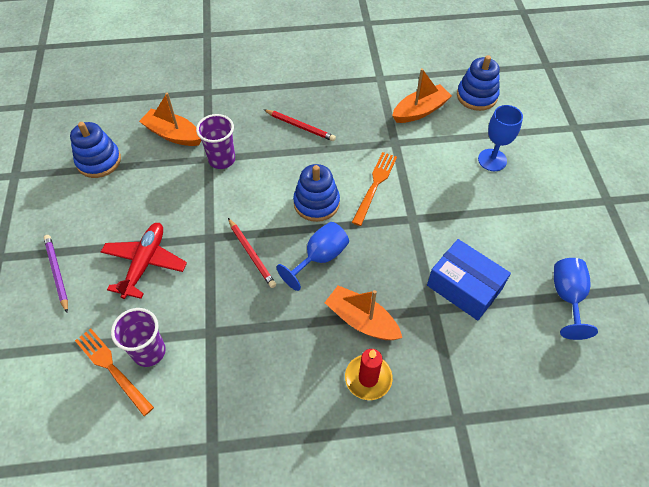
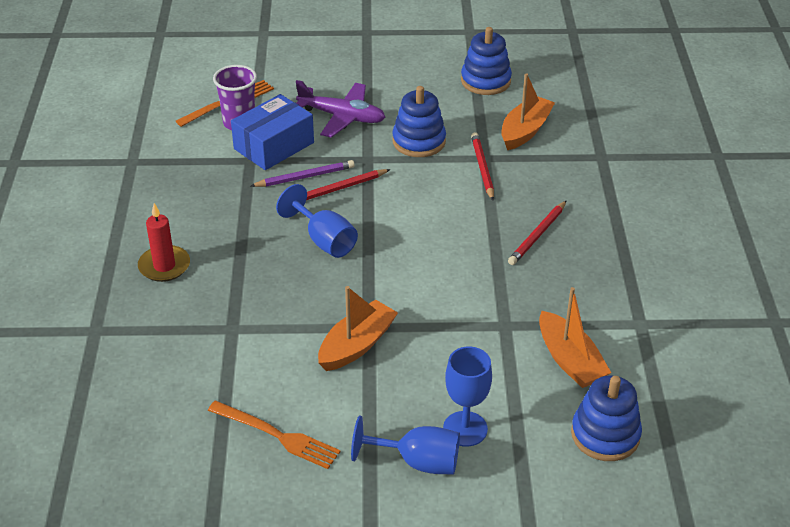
camera: 95 degrees right, 15 degrees down
(57, 273) = (341, 66): purple pencil -> purple pencil (305, 177)
(145, 263) = (342, 117): red plane -> purple plane
(222, 159) = (482, 168): purple cup -> red pencil
(316, 203) = (405, 242): blue stacking toy -> blue stacking toy (419, 141)
(361, 320) = (234, 267): orange boat -> orange boat (357, 345)
(375, 185) = (428, 297): orange fork -> orange fork (277, 436)
(464, 287) = (255, 361): blue box -> blue box (274, 146)
(567, 297) = (215, 463): blue goblet -> blue goblet (418, 462)

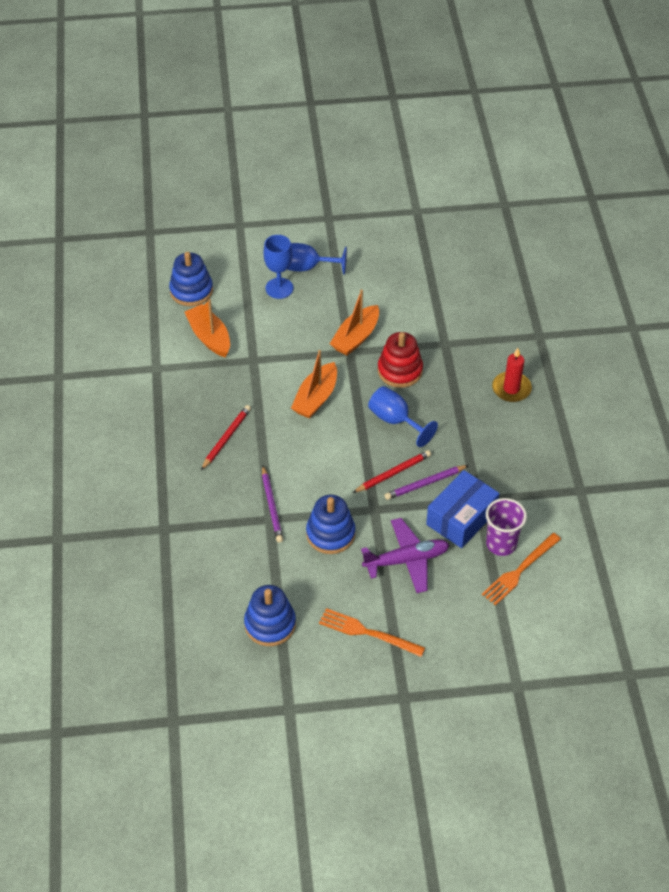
camera: 175 degrees right, 10 degrees up
(277, 436) = (395, 276): orange fork -> orange fork (367, 632)
(304, 297) = (400, 370): none -> red stacking toy
(342, 117) = (406, 560): purple plane -> purple plane turned 150 degrees clockwise
(482, 168) = (271, 506): red pencil -> purple pencil
(525, 131) = (232, 555): orange boat -> orange boat (316, 398)

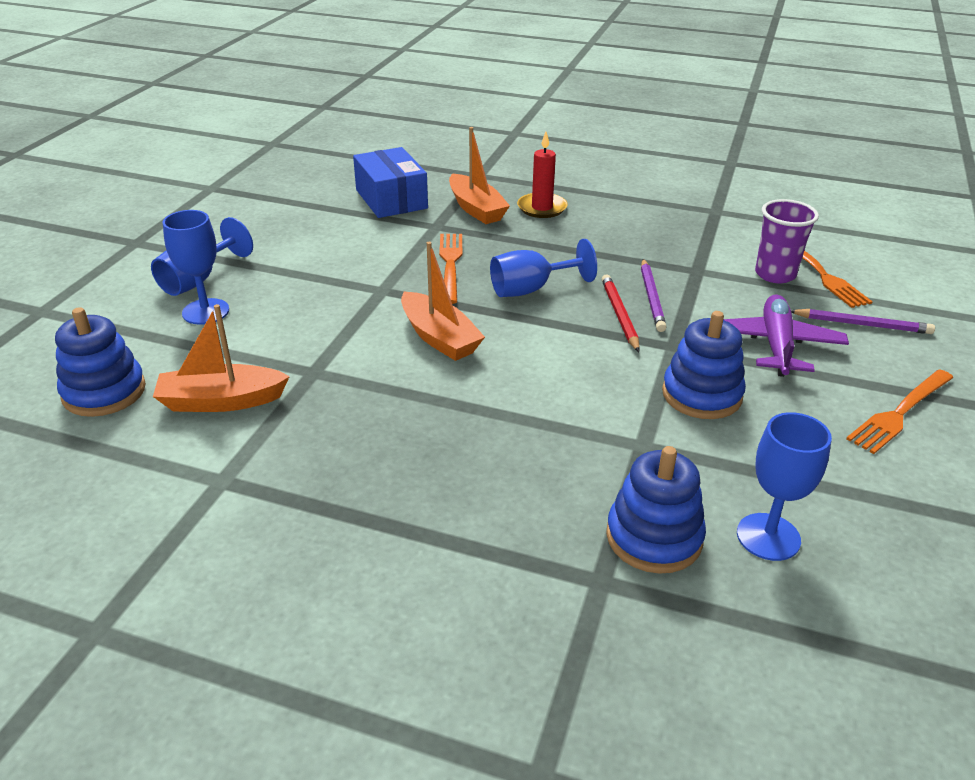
camera: 65 degrees left, 15 degrees down
(225, 586) = (768, 537): none -> blue goblet
(226, 438) = (447, 443): red pencil -> none
(270, 624) = (865, 507): blue stacking toy -> blue stacking toy (654, 537)
(271, 506) = (618, 436): purple pencil -> purple pencil (862, 324)
(356, 337) = (363, 279): orange boat -> orange boat (476, 209)
(400, 370) = (450, 264): red stacking toy -> orange fork
(461, 518) = (721, 288): blue box -> blue box (391, 199)

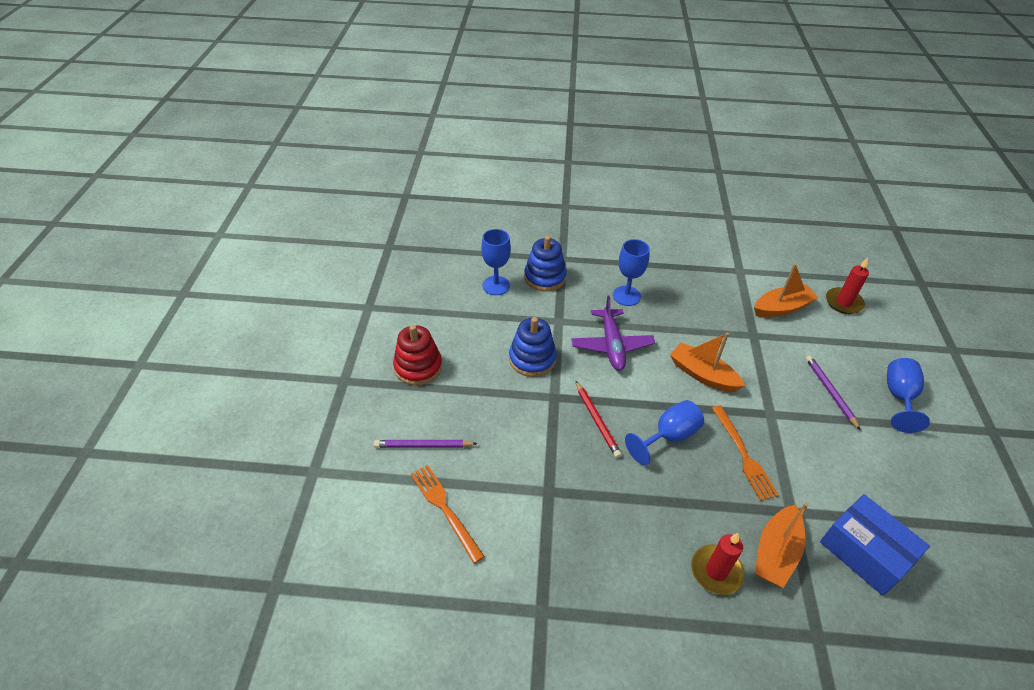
camera: 165 degrees right, 10 degrees up
(104, 392) = (843, 302): blue stacking toy -> red candle
(205, 311) = (860, 368): blue goblet -> blue goblet (626, 296)
(476, 209) = (775, 552): orange boat -> orange boat turned 105 degrees counterclockwise
(651, 297) = (578, 445): purple pencil -> purple pencil (830, 392)
(775, 274) = (484, 499): purple cup -> none
(776, 345) = (487, 411): purple plane -> purple plane (611, 345)
(900, 412) = (418, 367): orange fork -> red stacking toy

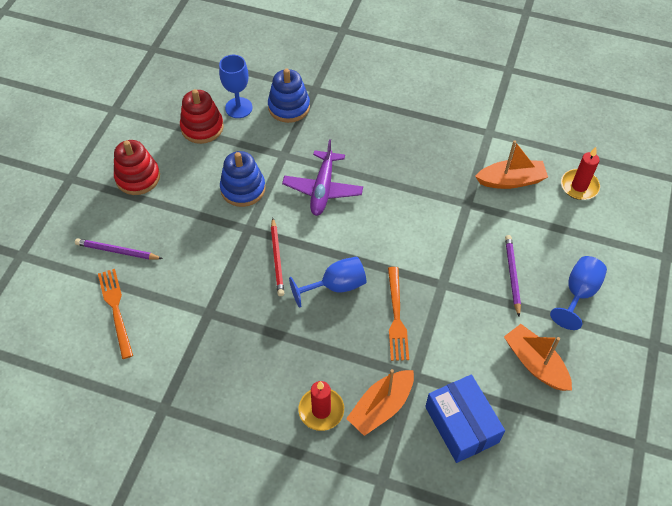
camera: 15 degrees right, 10 degrees up
(467, 309) = (202, 127): none -> red stacking toy
(626, 296) = (360, 140): blue goblet -> none
(702, 374) = (396, 234): orange boat -> orange boat (535, 363)

